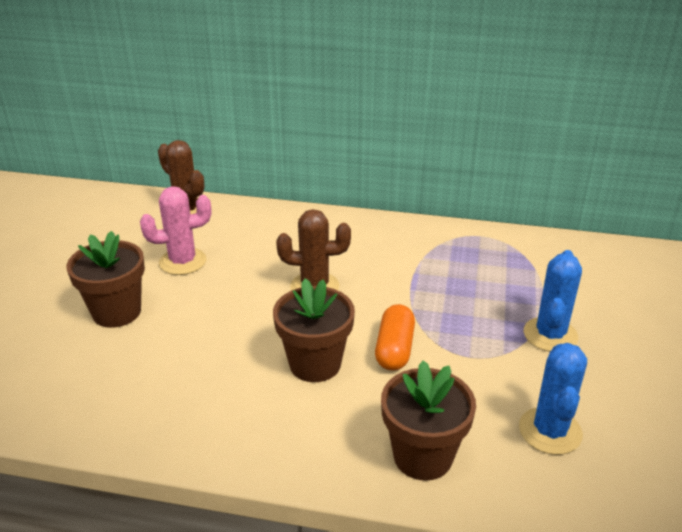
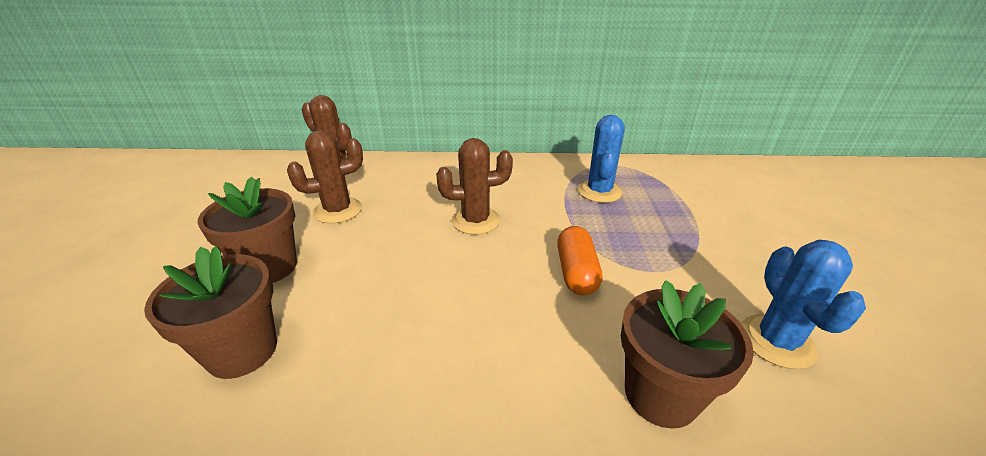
camera: 10 degrees left, 0 degrees up
(183, 262) = (338, 210): pink cactus -> brown cactus
(315, 364) = (500, 298): brown flower pot -> brown flower pot (242, 351)
(550, 335) = (715, 241): blue cactus -> blue cactus (599, 191)

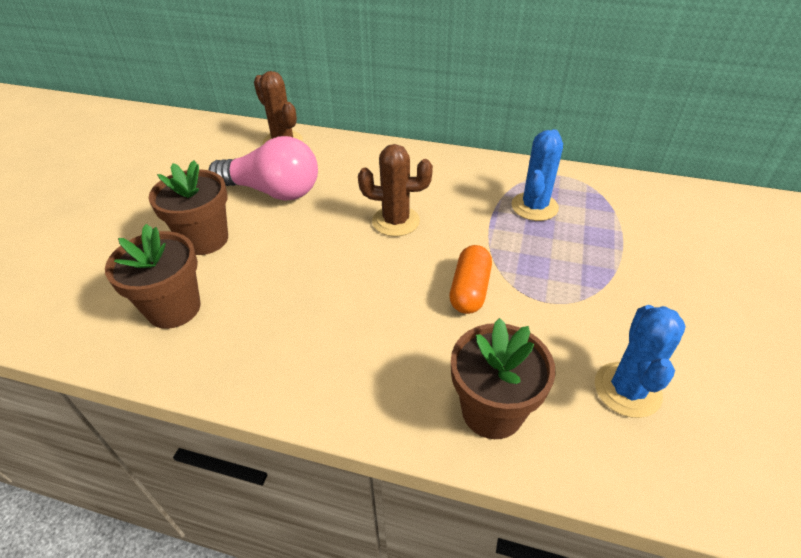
camera: 15 degrees right, 10 degrees up
(338, 210) = (273, 191): brown cactus -> pink light bulb

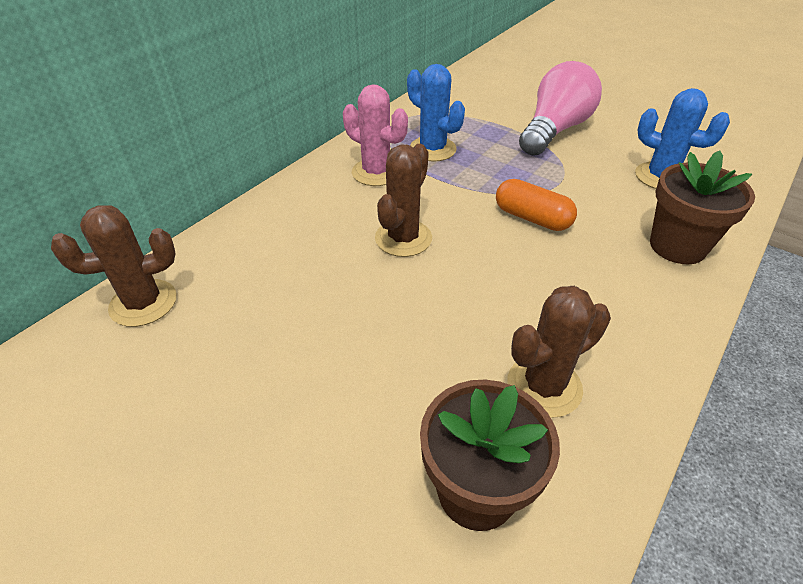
camera: 70 degrees left, 0 degrees up
(205, 239) = (334, 434): brown flower pot -> none
(265, 328) = (544, 386): none -> brown cactus
(273, 191) = (266, 335): pink light bulb -> pink light bulb (554, 130)
(473, 186) = (376, 172): none -> pink cactus

